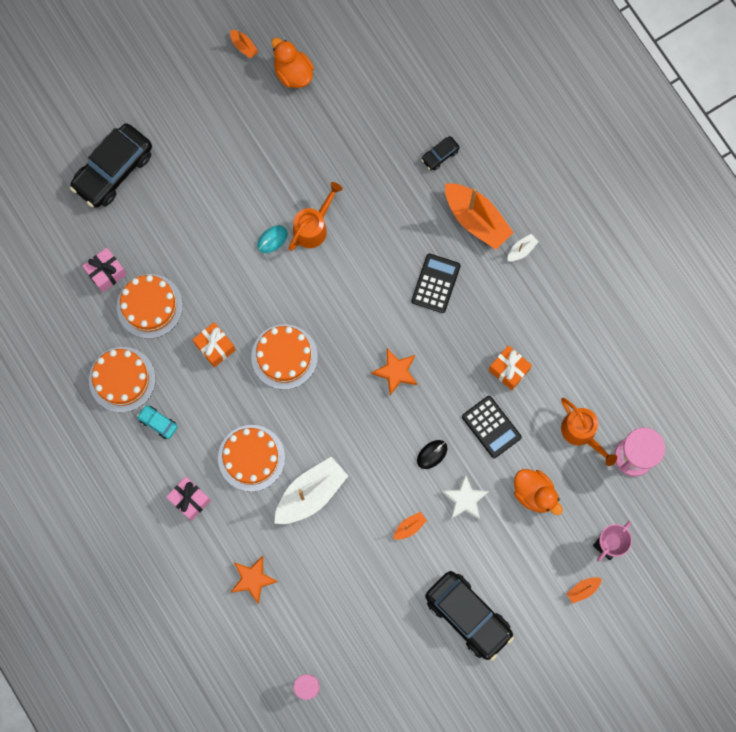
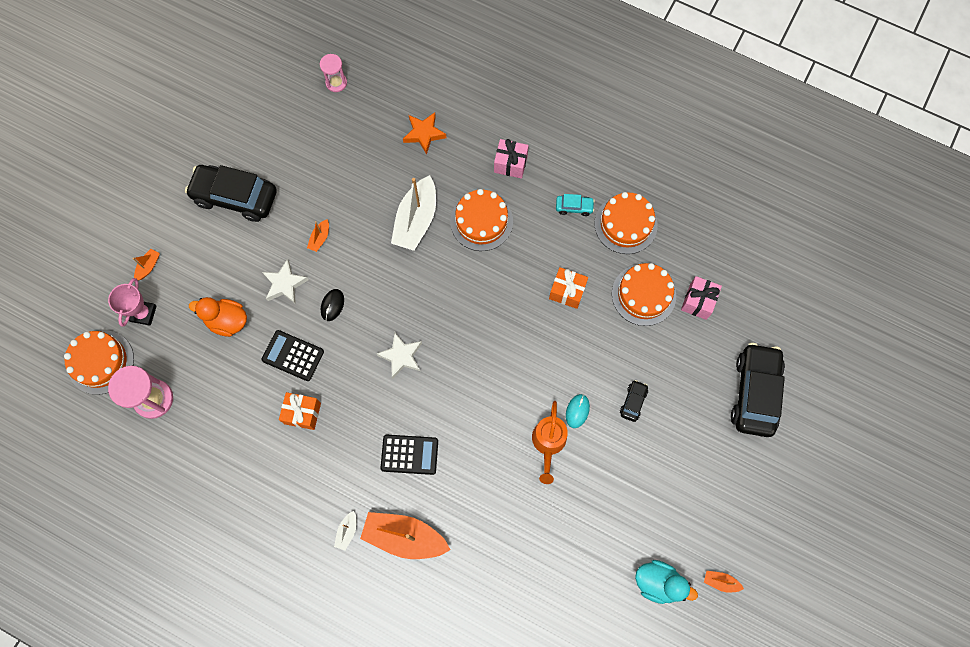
camera: 150 degrees right, 5 degrees down
(284, 356) = (504, 316): orange cake -> orange cake (101, 362)
(293, 72) = (658, 582): orange duck -> turquoise duck
(396, 372) = (401, 356): orange star -> white star
(435, 283) = (409, 454): black calculator -> black calculator turned 75 degrees counterclockwise
(440, 155) = (473, 581): black car -> black car (633, 402)
(582, 433) = (209, 394): orange watering can -> none

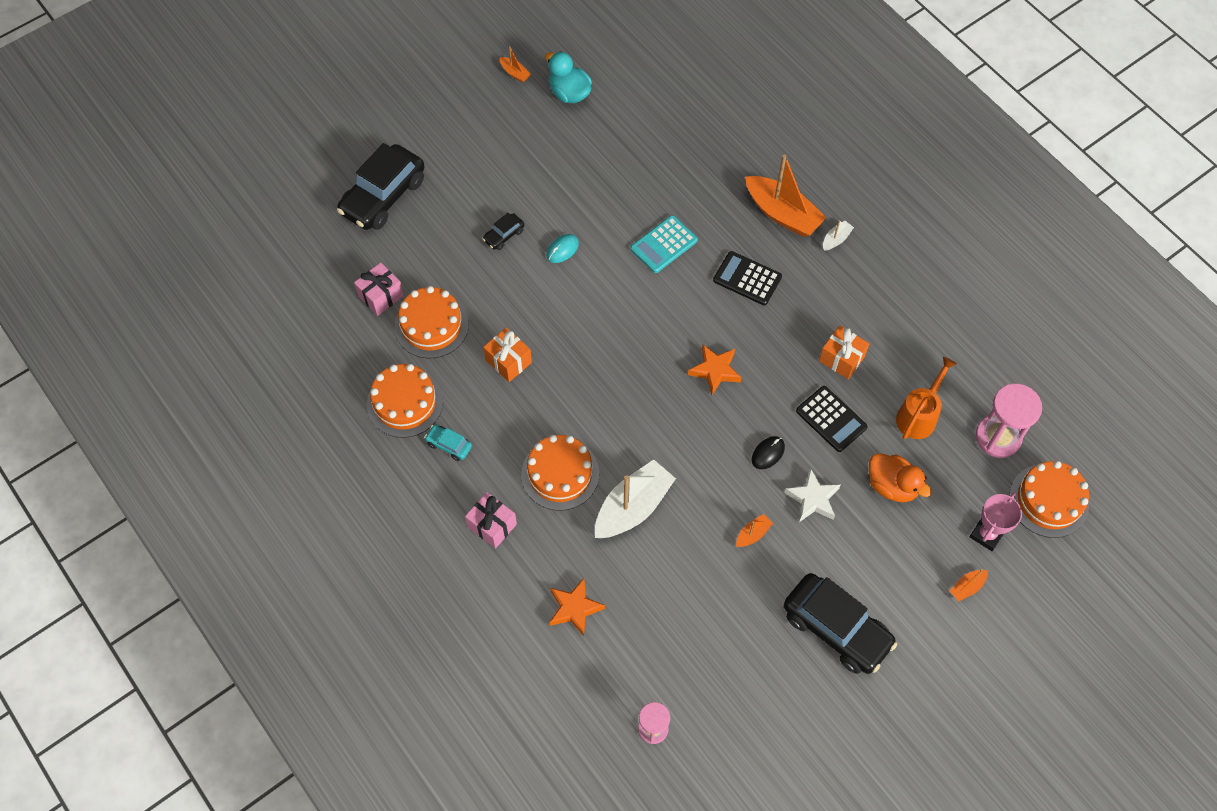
camera: 155 degrees left, 10 degrees down
(401, 356) = (715, 371): white star -> orange star
(494, 455) = (664, 245): none -> turquoise calculator
(548, 443) = (606, 234): orange watering can -> orange watering can (919, 415)

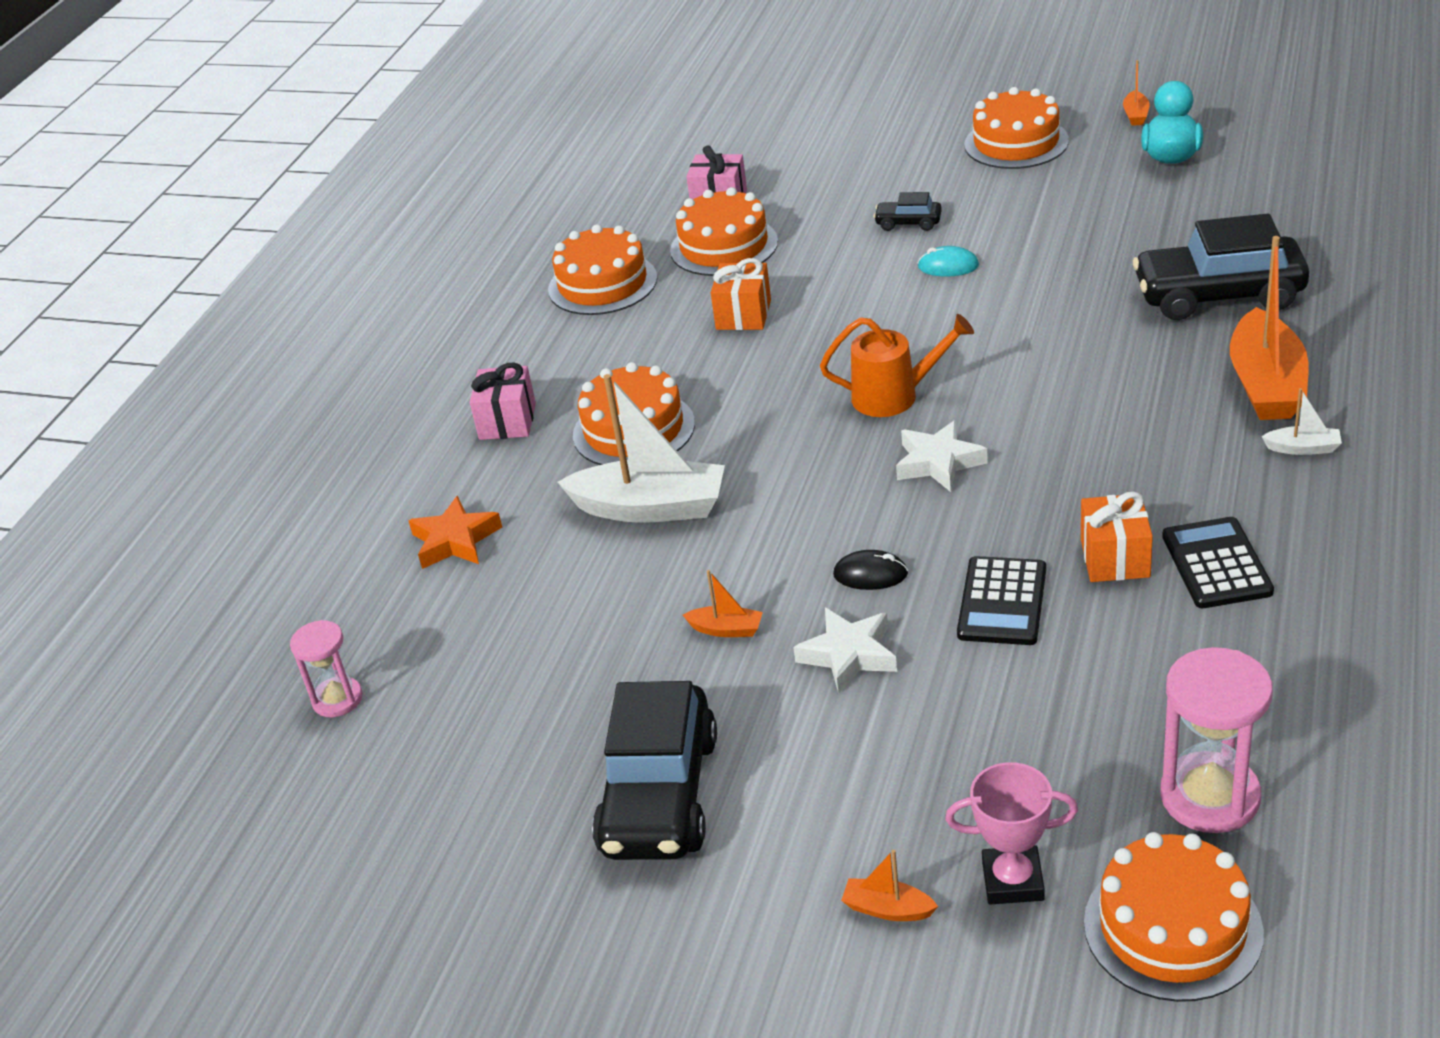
camera: 60 degrees right, 25 degrees down
(383, 196) = (846, 136): black car -> black car (1218, 295)
(449, 445) = (582, 338): turquoise car -> none
(481, 136) = (1016, 143): none -> orange cake
(664, 245) = (1067, 326): turquoise calculator -> none
(715, 371) = (938, 462): orange star -> white star
(747, 279) = (1118, 412): black calculator -> black calculator (1216, 564)
(892, 486) = (969, 723): orange duck -> none
(919, 415) = (1129, 685): orange watering can -> orange watering can (895, 396)

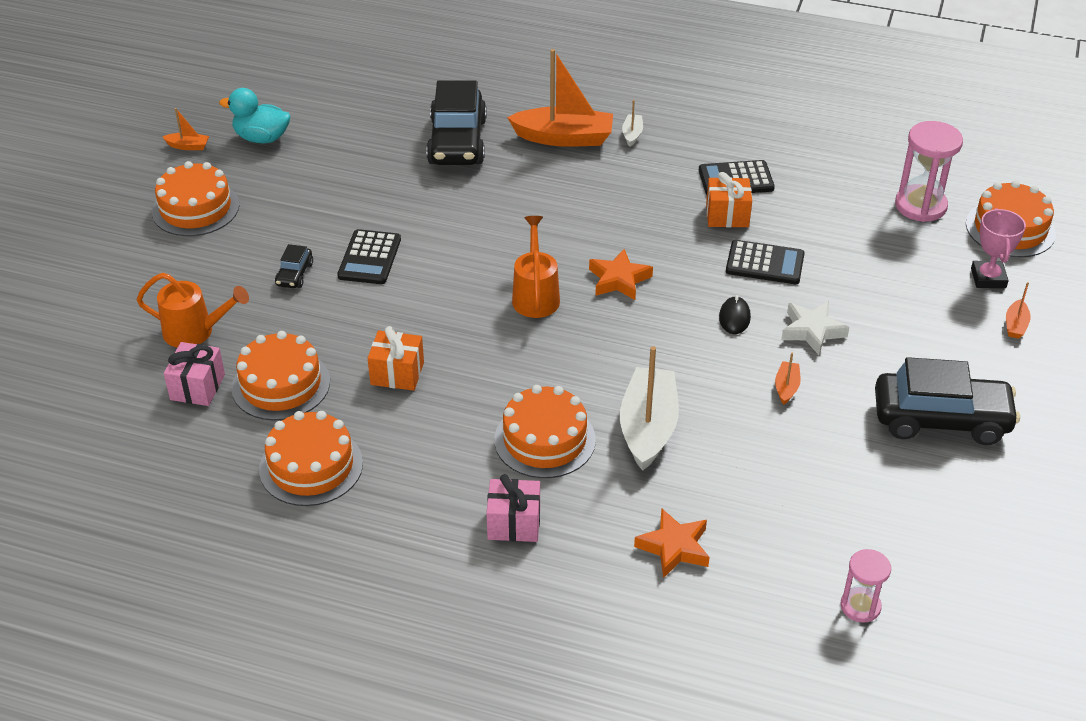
camera: 95 degrees left, 5 degrees up
(804, 183) = (196, 332): none -> orange watering can
(938, 462) = (619, 280): white star -> orange star
(948, 266) = (369, 258): turquoise mouse -> black calculator

